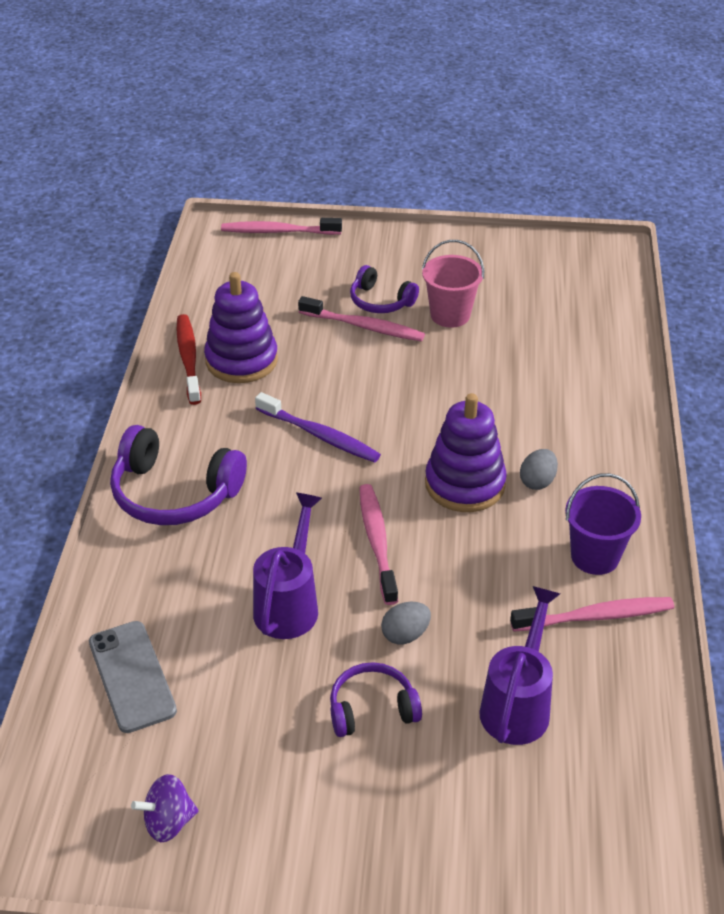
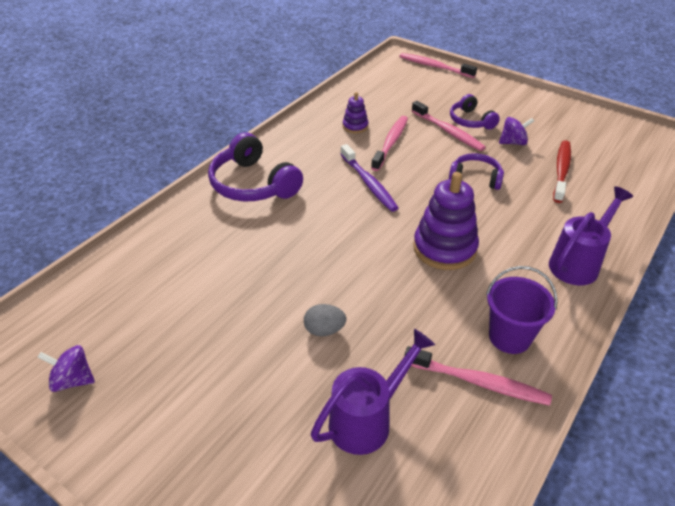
camera: 30 degrees right, 0 degrees up
(132, 676) = (135, 278): grey phone -> none
(188, 358) = (324, 116): red toothbrush -> red toothbrush (561, 171)
(241, 360) = (355, 126): purple stacking toy -> purple stacking toy, size x0.52
(289, 604) = (265, 276): purple watering can -> purple watering can (578, 263)
(372, 709) = (260, 370): purple headphones -> purple headphones (475, 178)
(377, 542) = (354, 261): pink toothbrush -> pink toothbrush (391, 143)
(450, 315) = (513, 142): pink bucket -> purple spinning top
(537, 481) = (501, 267): grey egg -> none

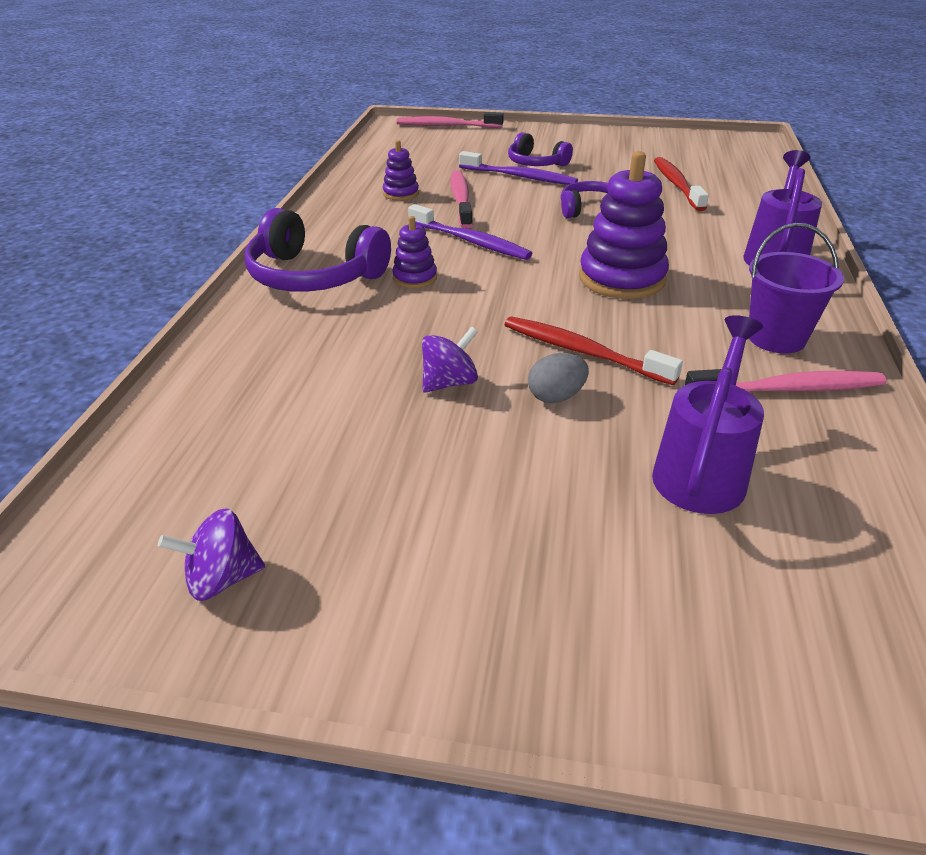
camera: 25 degrees left, 5 degrees down
(311, 205) = (415, 278): none -> purple stacking toy
(368, 301) = (582, 352): none -> red toothbrush
(448, 131) = (520, 177): pink toothbrush -> purple toothbrush
(513, 142) = (602, 172): purple spinning top -> purple spinning top (449, 383)

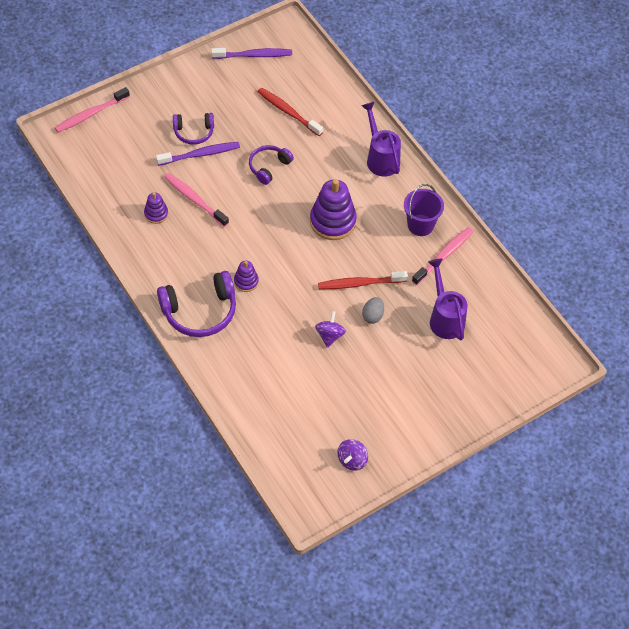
camera: 45 degrees left, 20 degrees up
(470, 241) = (240, 235): purple toothbrush -> purple toothbrush (254, 55)

